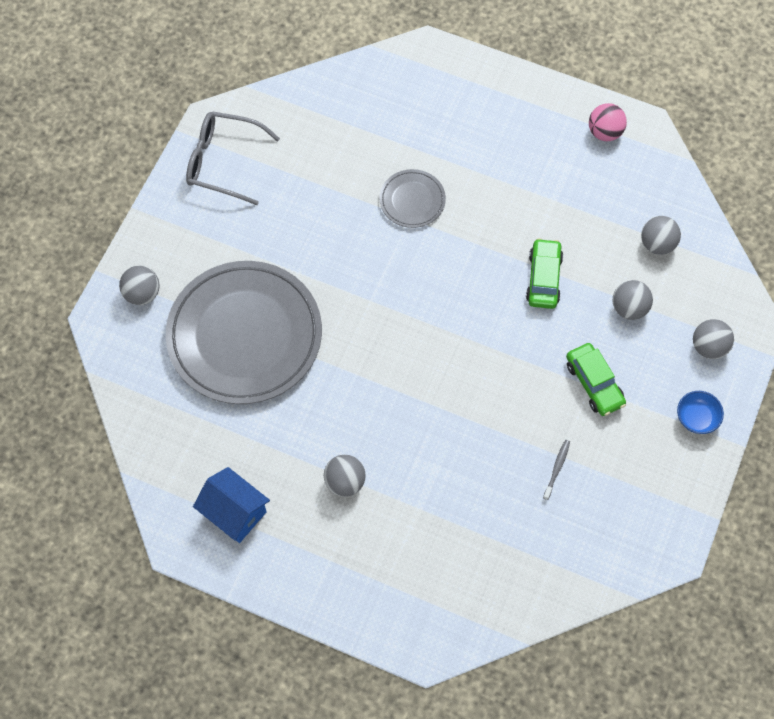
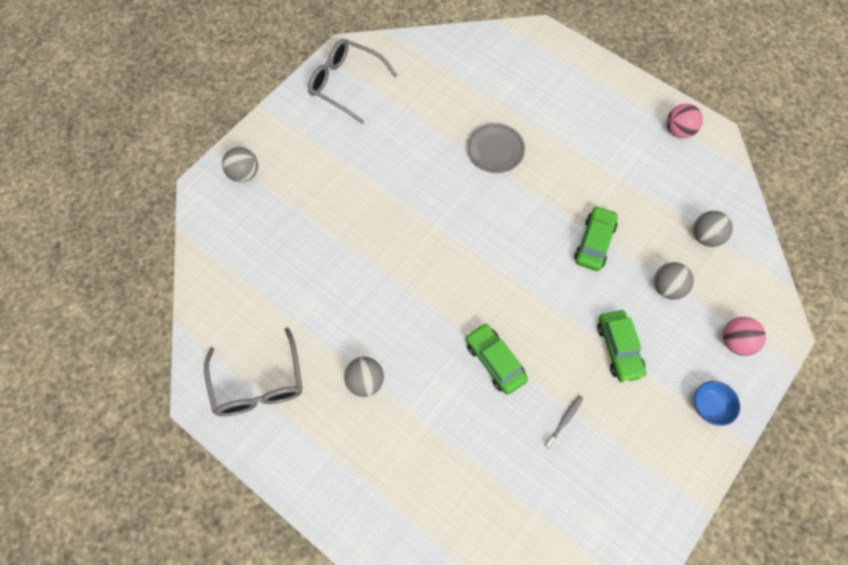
camera: 15 degrees right, 0 degrees up
(234, 512) = (258, 384): blue house -> grey glasses
(245, 335) = (318, 229): grey plate -> none
(472, 428) = (495, 361): none -> green car
(709, 347) = (735, 342): grey ball -> pink ball

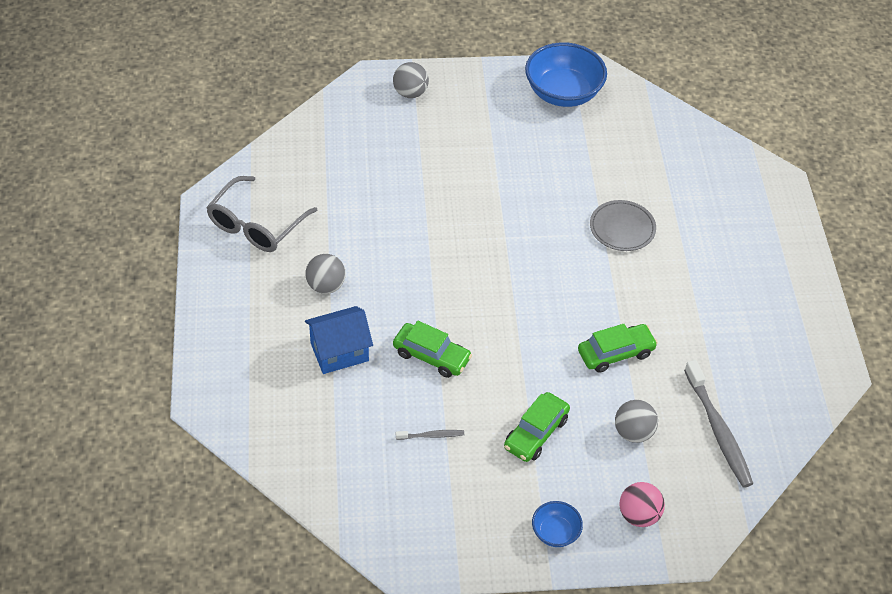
camera: 45 degrees right, 15 degrees down
(346, 84) = (563, 93): grey glasses -> blue bowl
(435, 423) = (339, 352): none -> blue house
(495, 361) = (431, 356): green car -> green car turned 105 degrees clockwise
(678, 131) = (805, 343): pink ball -> none
(705, 237) = (718, 430): grey ball -> grey toothbrush

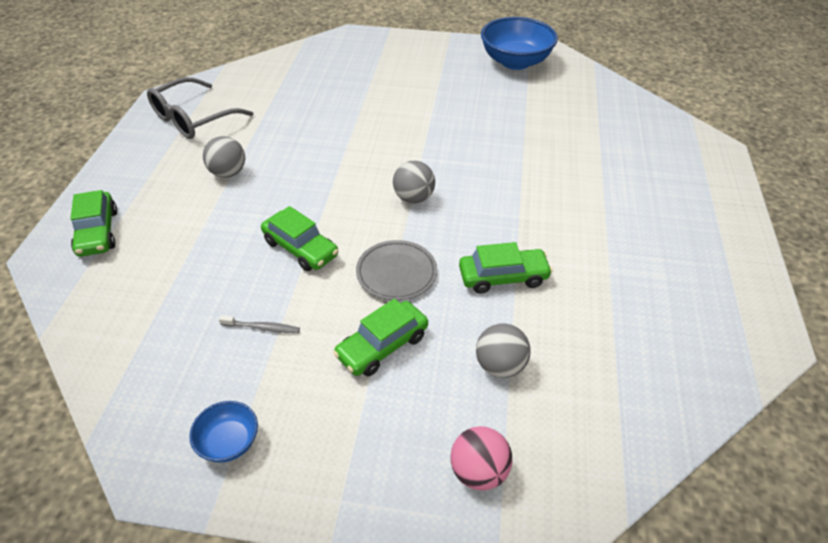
camera: 15 degrees right, 5 degrees down
(237, 372) = (97, 232): none -> green car
(339, 352) = (208, 230): blue house -> none
(410, 93) = (379, 47): grey ball -> grey ball (413, 198)
(555, 532) = (361, 473): blue bowl -> blue bowl (229, 442)
(622, 228) = (542, 166): grey plate -> grey plate (396, 273)
(718, 430) = (608, 382): grey toothbrush -> none

